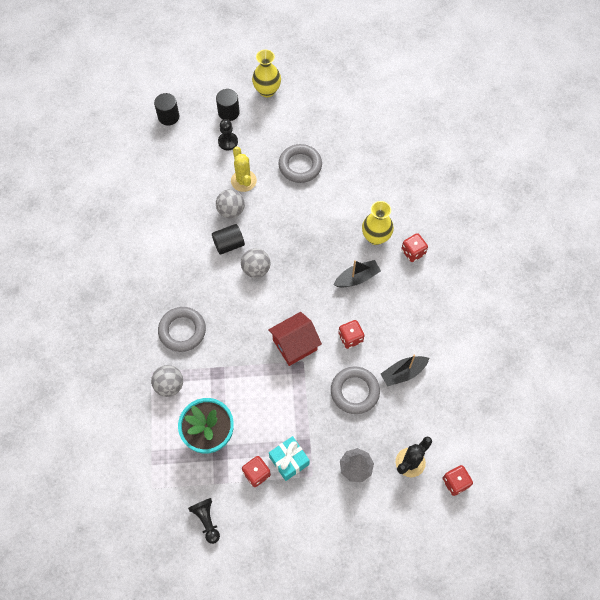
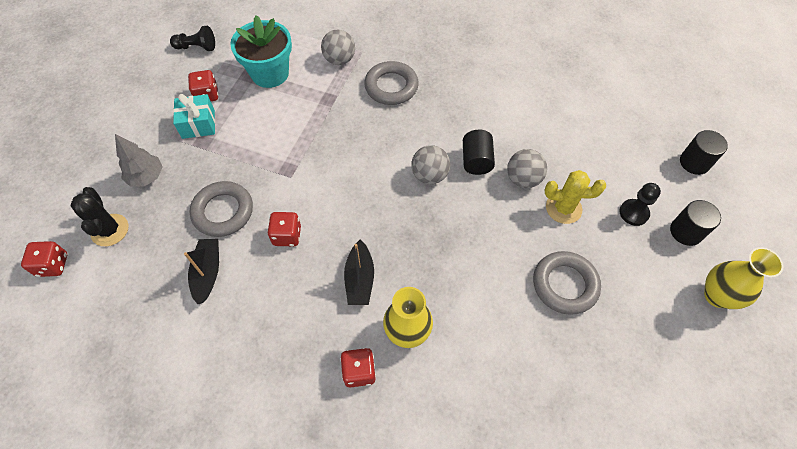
camera: 115 degrees right, 5 degrees down
(295, 345) = (314, 176): red house -> none

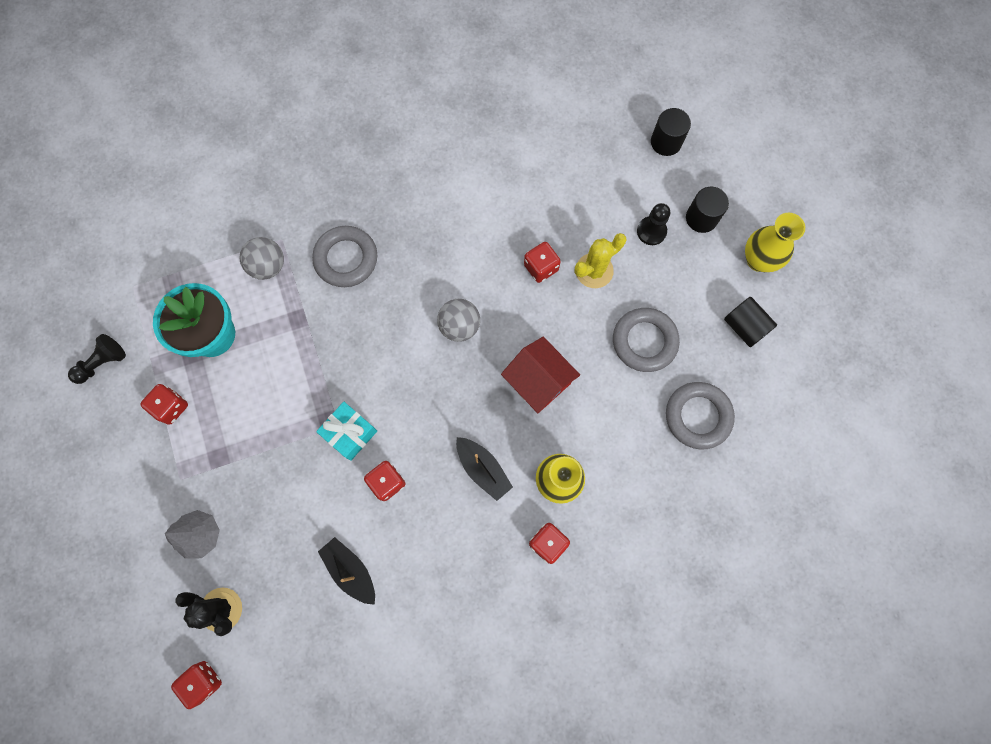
camera: 40 degrees left, 15 degrees up
(198, 124) = (195, 443): turquoise gift -> turquoise gift (350, 433)
(223, 211) = (308, 507): grey ring -> grey ring (698, 416)
(454, 251) = (538, 382): none -> red house
(476, 161) = (488, 280): black cylinder -> black cylinder (744, 327)
(523, 179) = (541, 267): grey ball -> red dice

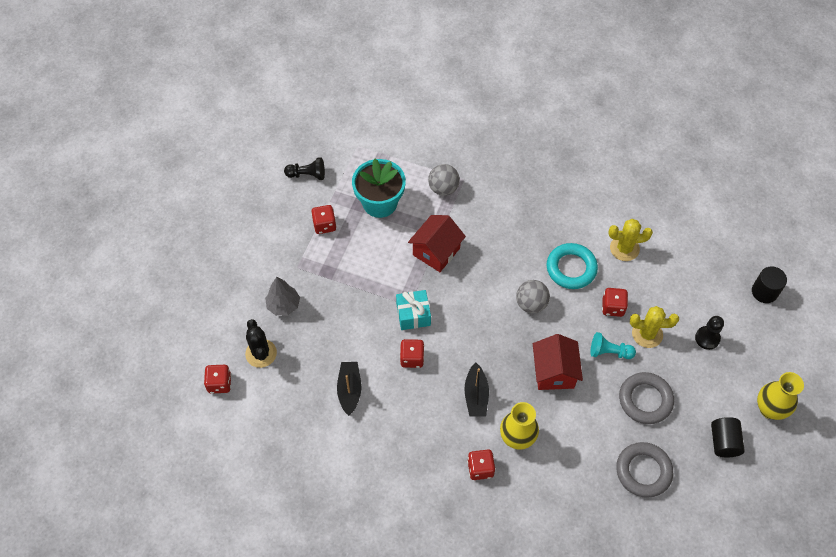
camera: 40 degrees right, 15 degrees down
(317, 344) = (436, 251): none -> red house
(346, 259) = (493, 216): grey ring -> none
(469, 257) = (571, 268): none -> turquoise ring
(503, 195) = (624, 248): none -> yellow cactus
(573, 318) = (609, 352): none -> turquoise pawn
(701, 218) = (750, 355): black cylinder -> none

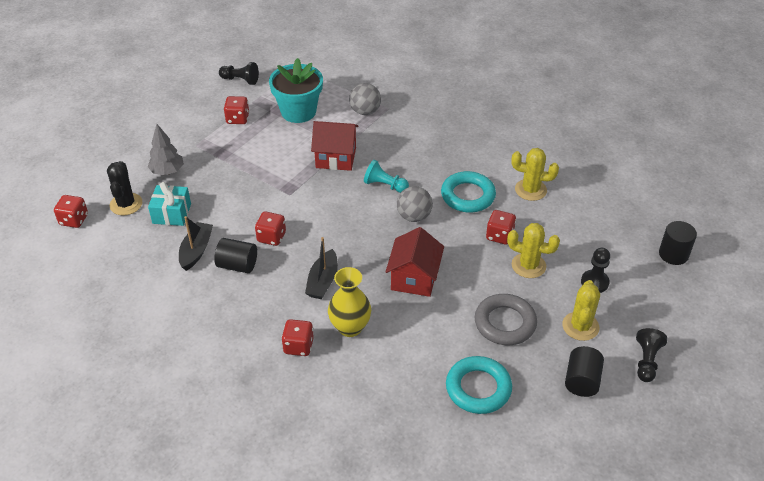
camera: 15 degrees right, 15 degrees down
(393, 397) = (237, 265): none -> black cylinder
(413, 315) = (289, 202): turquoise gift -> turquoise gift (172, 213)
(436, 251) = (336, 157): red house -> red house turned 45 degrees clockwise
(609, 352) = (481, 273): turquoise pawn -> turquoise pawn (385, 185)
(643, 471) = (478, 388): grey ring -> turquoise ring
(708, 387) = (580, 326): none -> yellow cactus
(770, 409) = (646, 361): yellow vase -> black pawn

